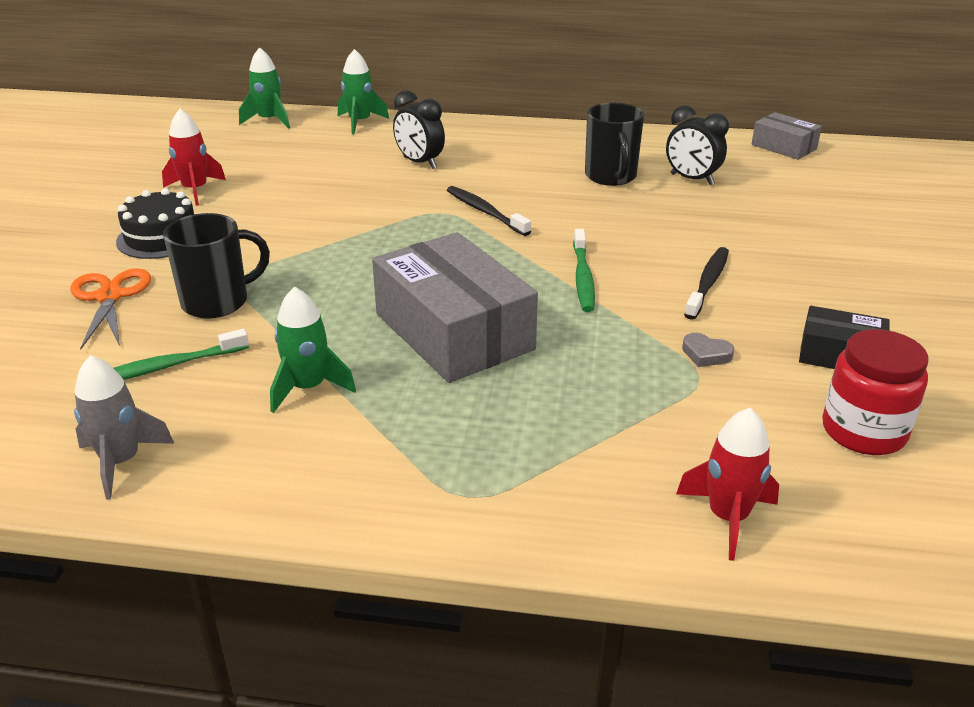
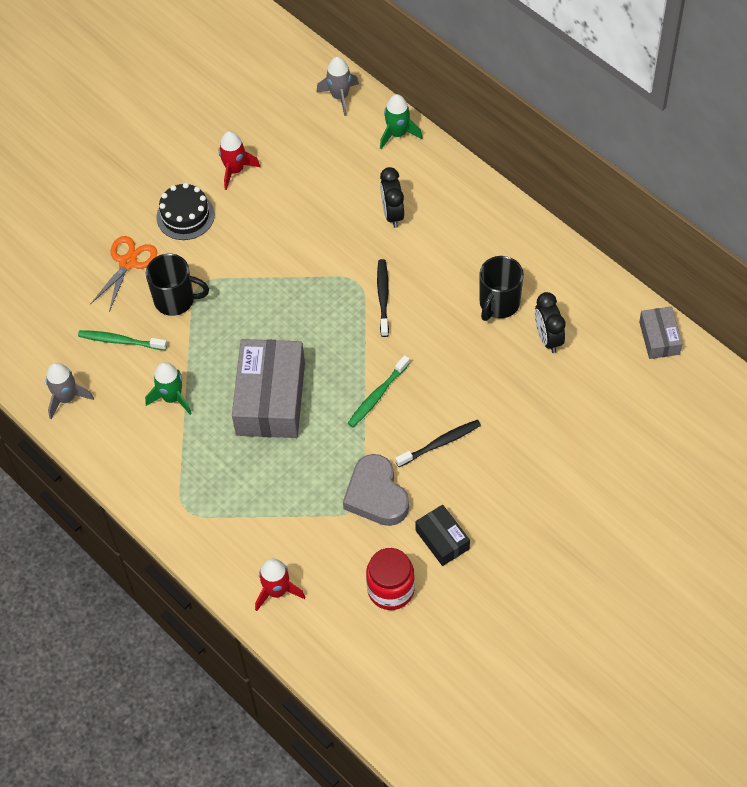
camera: 40 degrees right, 25 degrees up
(269, 120) = (340, 97): green rocket -> grey rocket
(706, 354) = (376, 495): grey heart -> grey heart, size x2.41

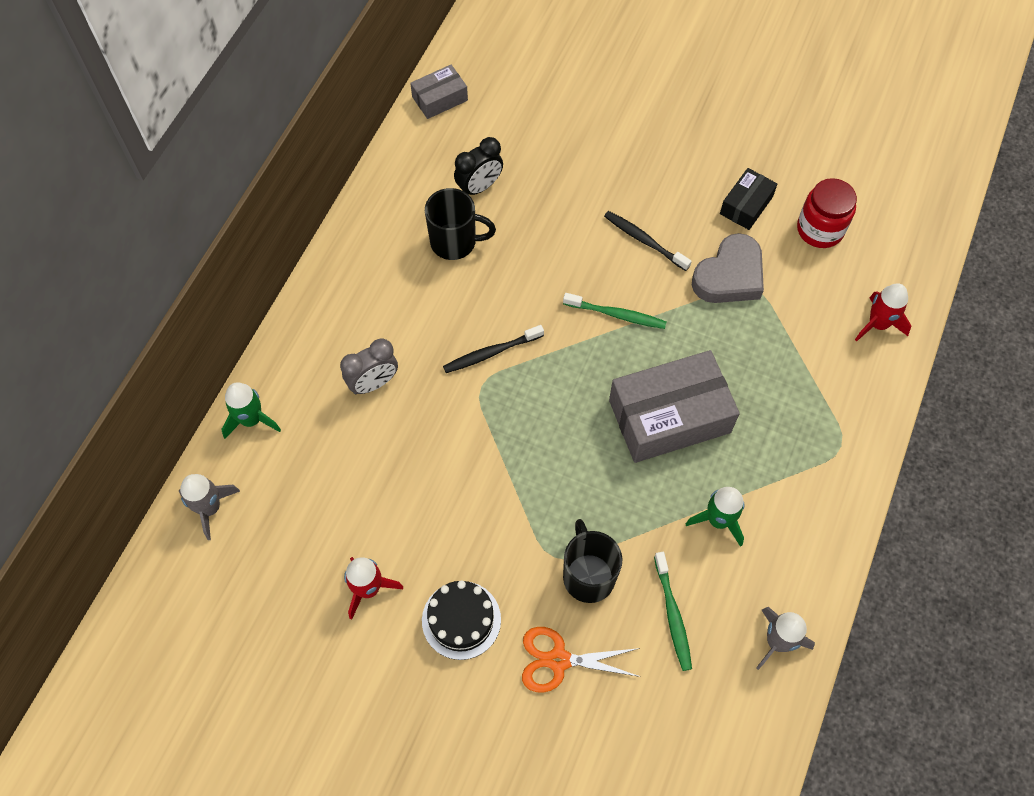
camera: 115 degrees left, 5 degrees up
(392, 214) = (373, 383): black clock -> grey clock

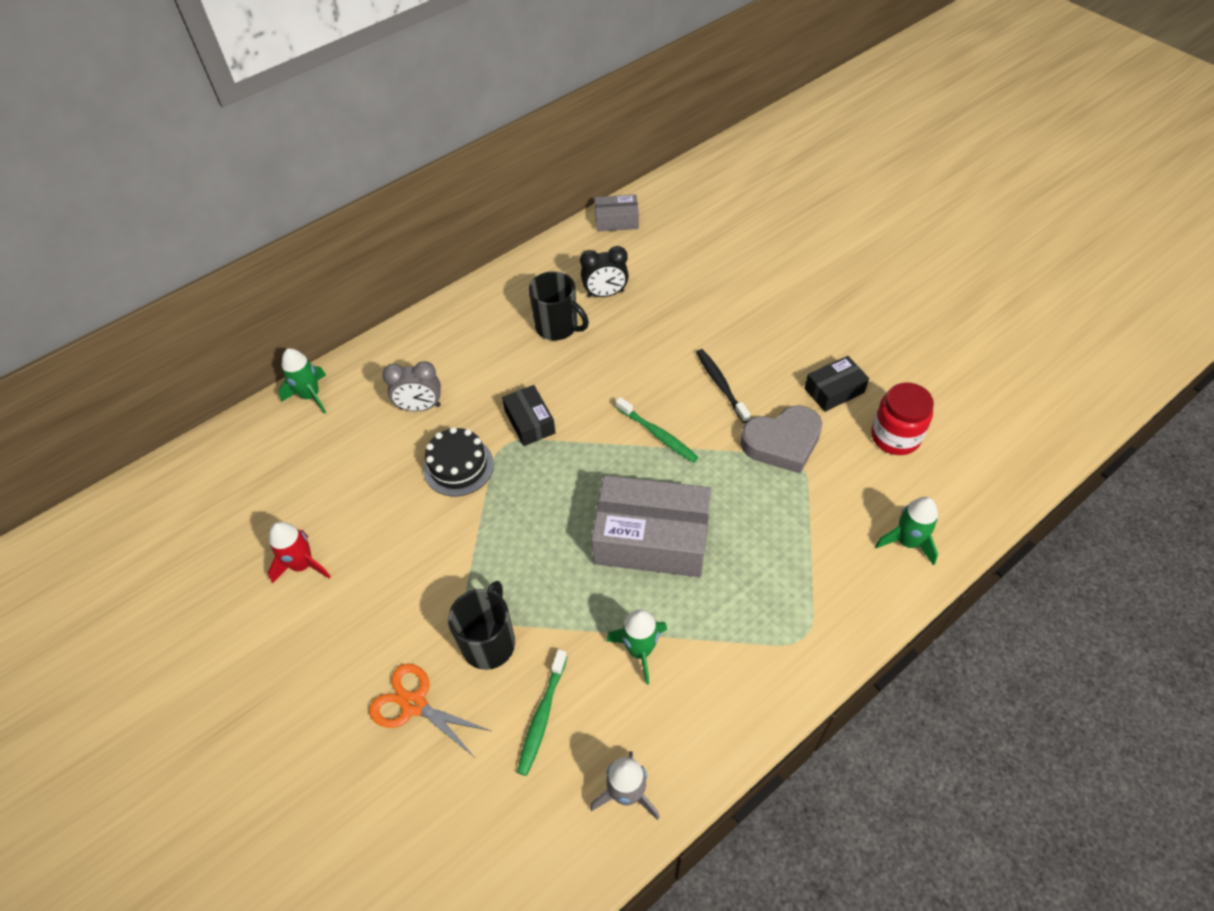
camera: 30 degrees right, 10 degrees down
(210, 508) = (233, 447): grey rocket -> none
(461, 620) = (357, 627): black cake -> black cake (458, 466)
(491, 353) = (530, 422): black toothbrush -> black box
(878, 324) = (907, 542): red rocket -> green rocket

